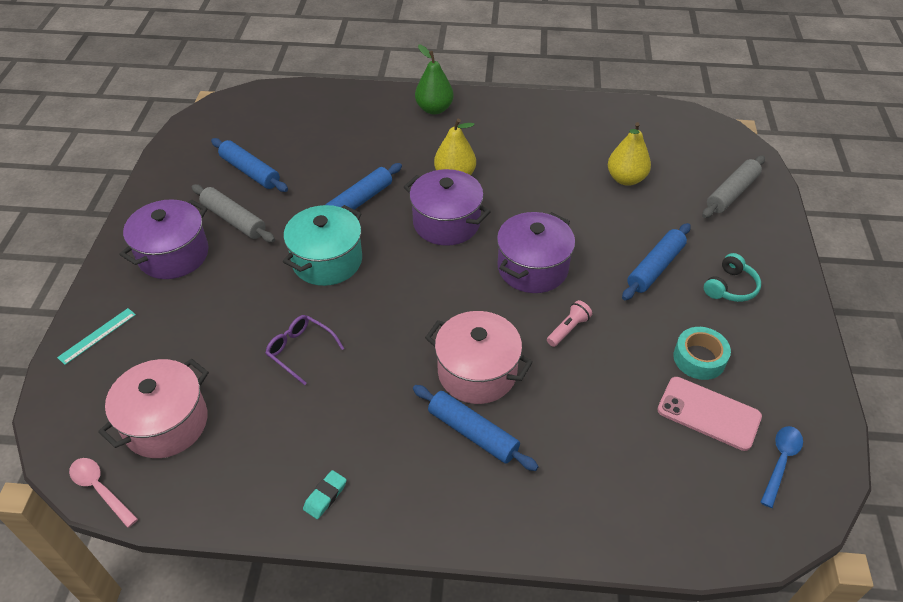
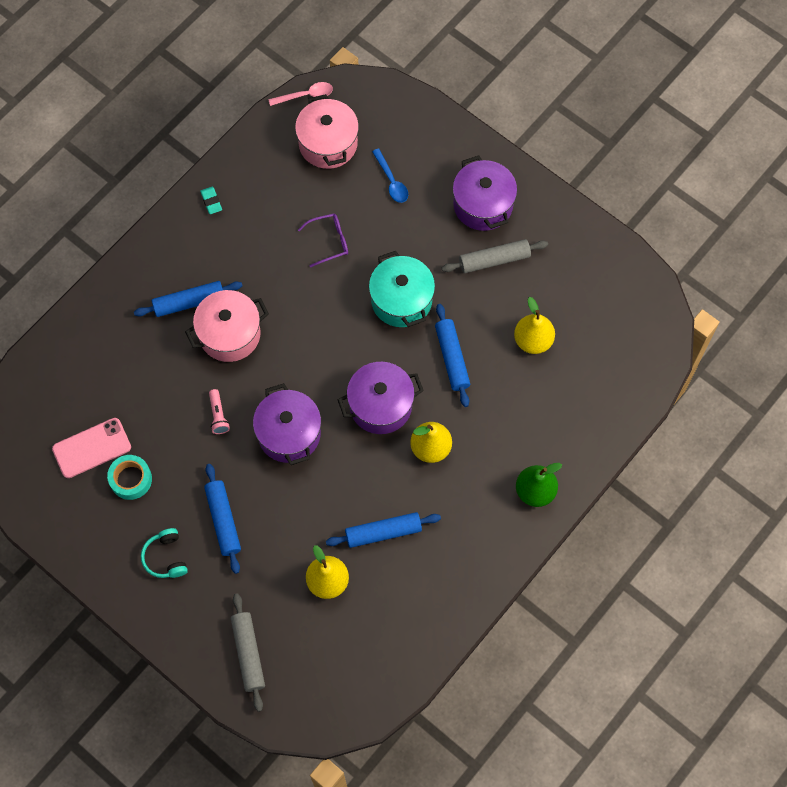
camera: 125 degrees right, 20 degrees up
(97, 336) = (433, 132): turquoise ruler -> none
(250, 171) = (548, 298): blue rolling pin -> blue rolling pin (383, 532)
(301, 163) = (533, 341): none -> yellow pear
(781, 461) = (31, 460): blue spoon -> blue spoon (391, 181)

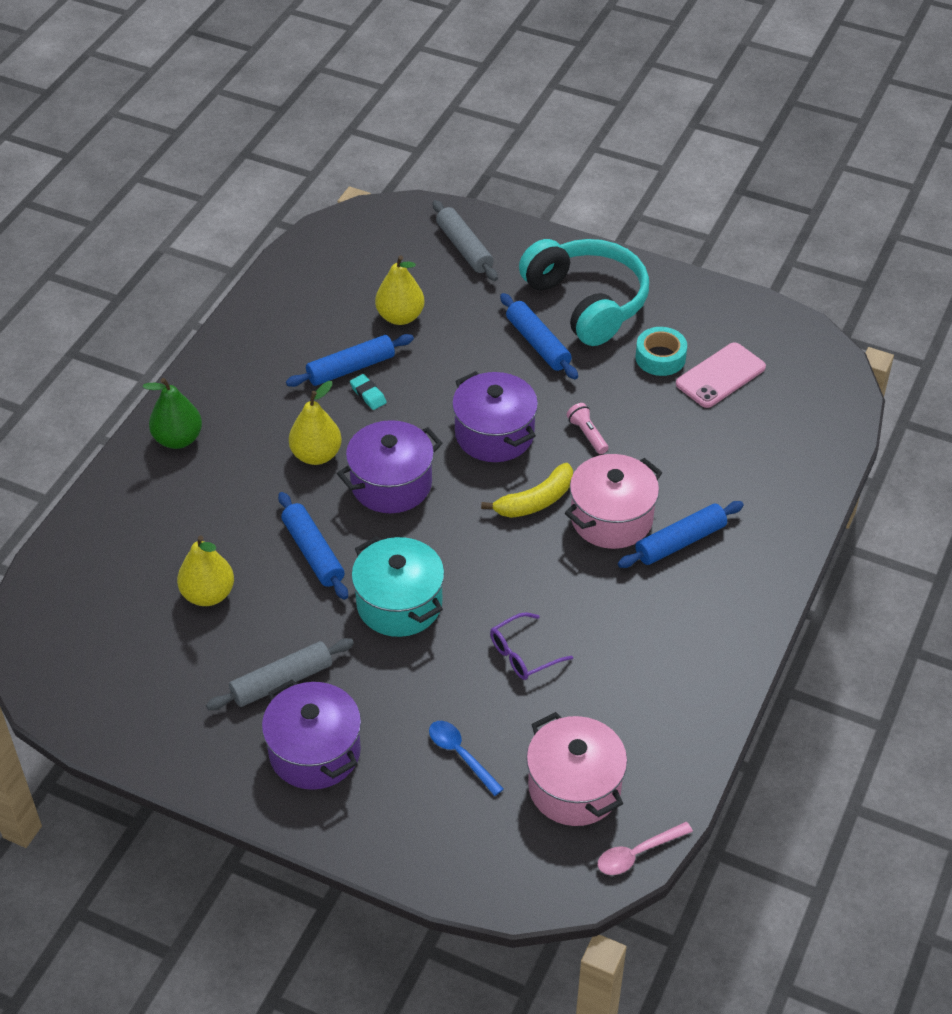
camera: 165 degrees right, 20 degrees down
(165, 557) = (587, 302): turquoise headphones -> turquoise headphones, size x2.24
(211, 201) = (710, 668): turquoise eraser -> turquoise eraser (368, 394)
(279, 363) = (535, 501): none -> yellow banana

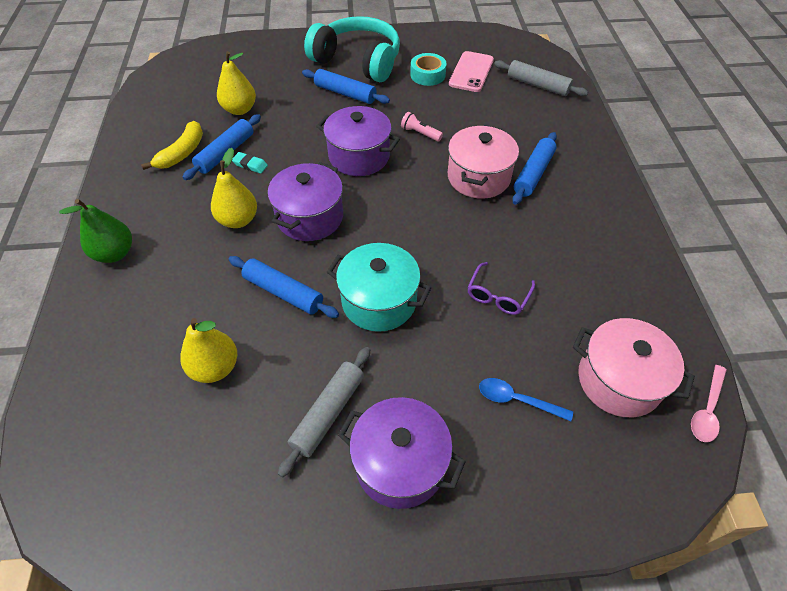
camera: 30 degrees left, 5 degrees up
(464, 248) = (256, 57): grey rolling pin -> grey rolling pin (538, 85)
(535, 501) = (420, 187): yellow banana -> yellow banana (182, 153)

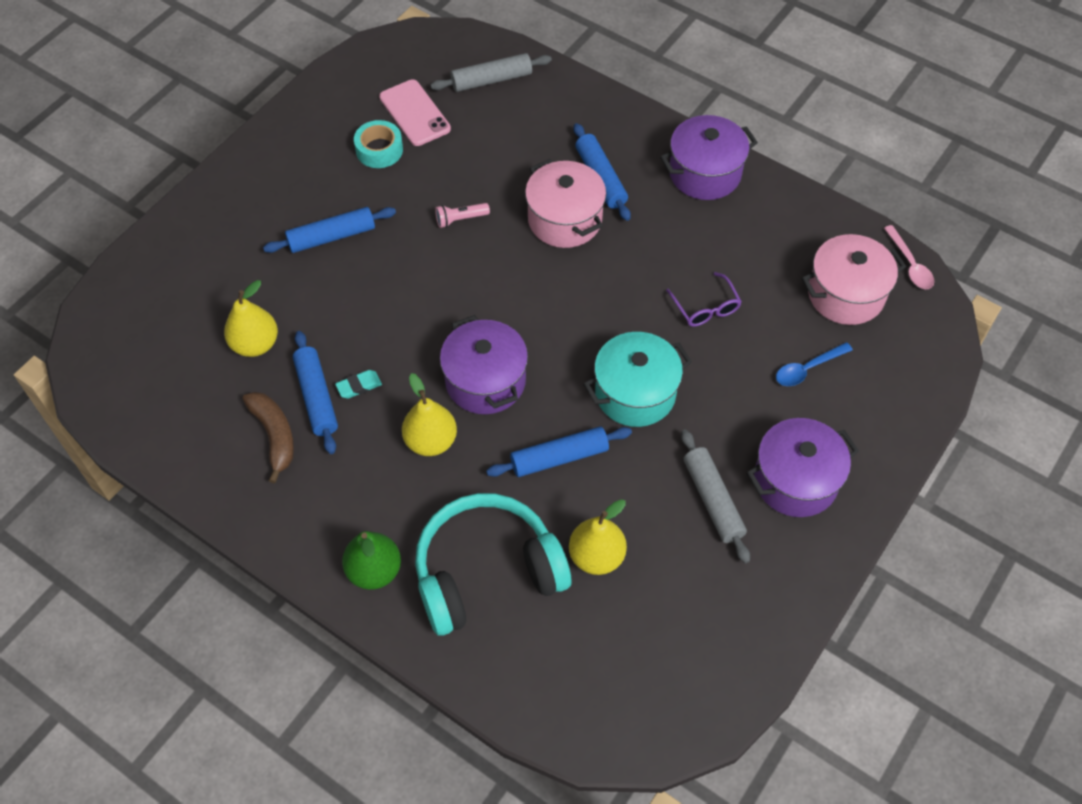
camera: 50 degrees left, 5 degrees up
(182, 153) = (274, 436): yellow banana -> brown banana
(358, 61) = (288, 190): turquoise headphones -> turquoise headphones (487, 572)
(359, 156) = (442, 289): purple pot -> purple pot (705, 173)

